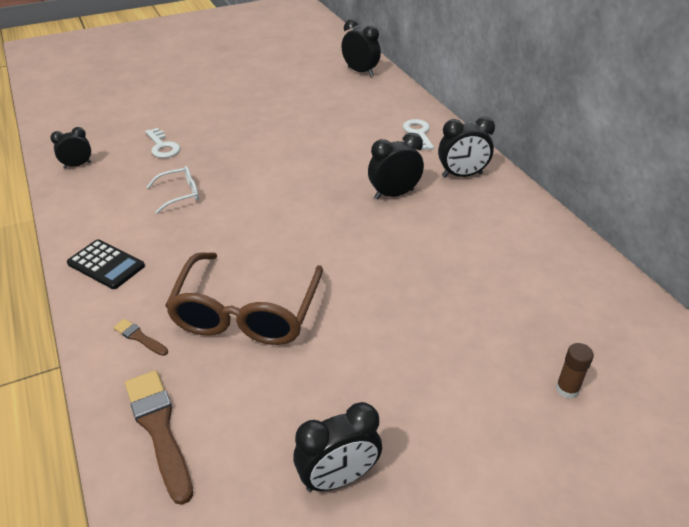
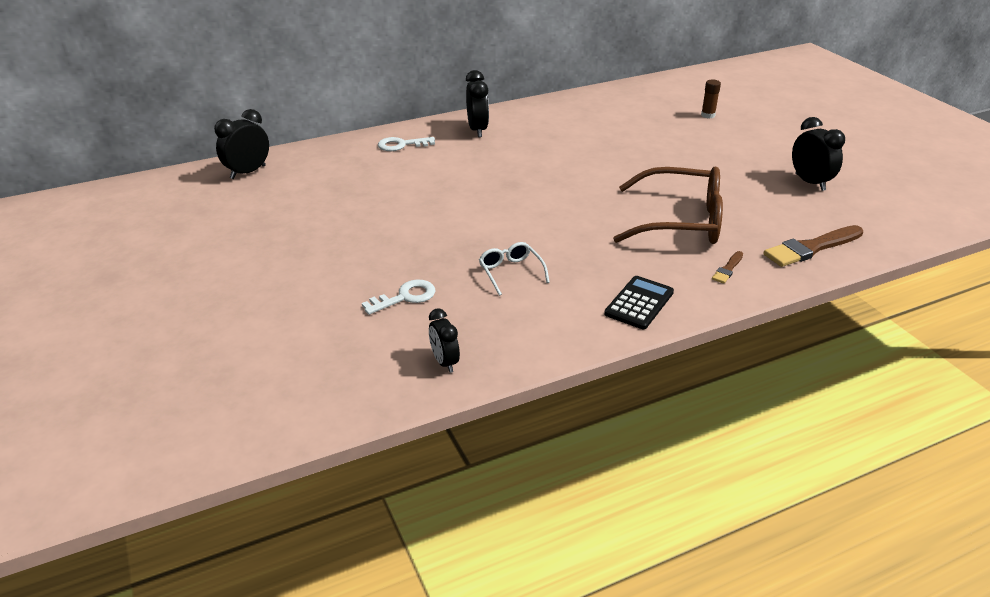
camera: 90 degrees left, 5 degrees down
(394, 194) = (507, 159): black clock -> none

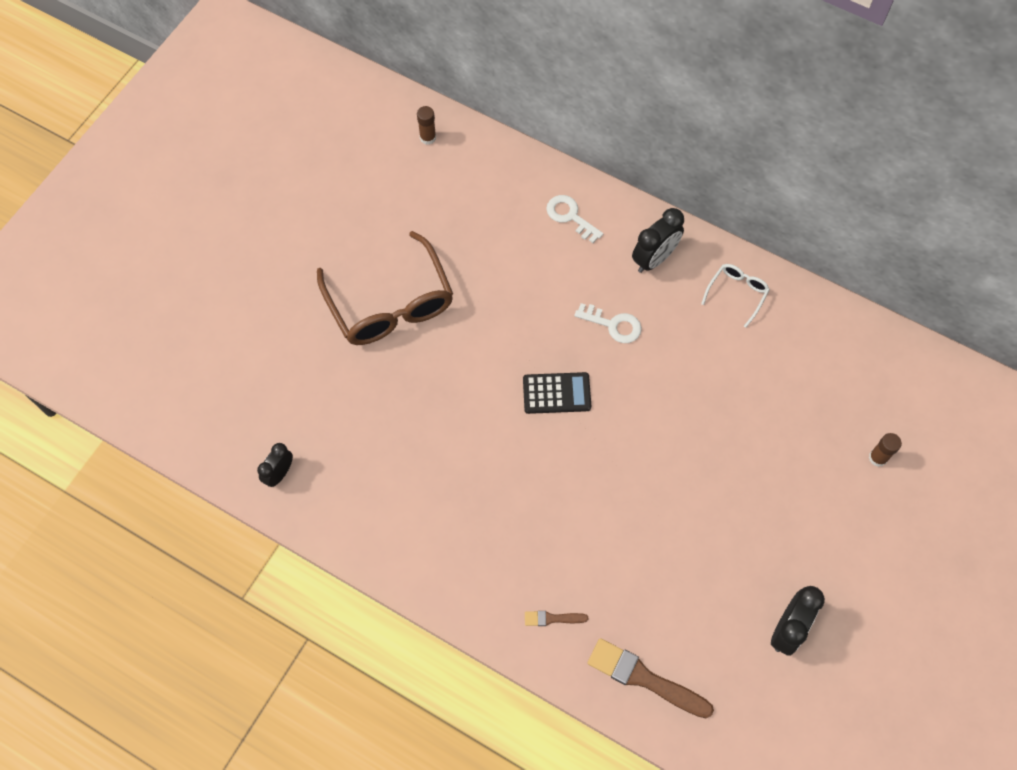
camera: 55 degrees right, 30 degrees up
(248, 172) = (428, 138): black clock -> brown glue stick
(405, 297) = (337, 393): white key -> white key (613, 325)
(511, 272) = (424, 447): white glasses -> white glasses (737, 293)
(639, 303) = (448, 570): black calculator -> black calculator (556, 393)
(680, 221) = (610, 540): brown glasses -> brown glasses (390, 304)

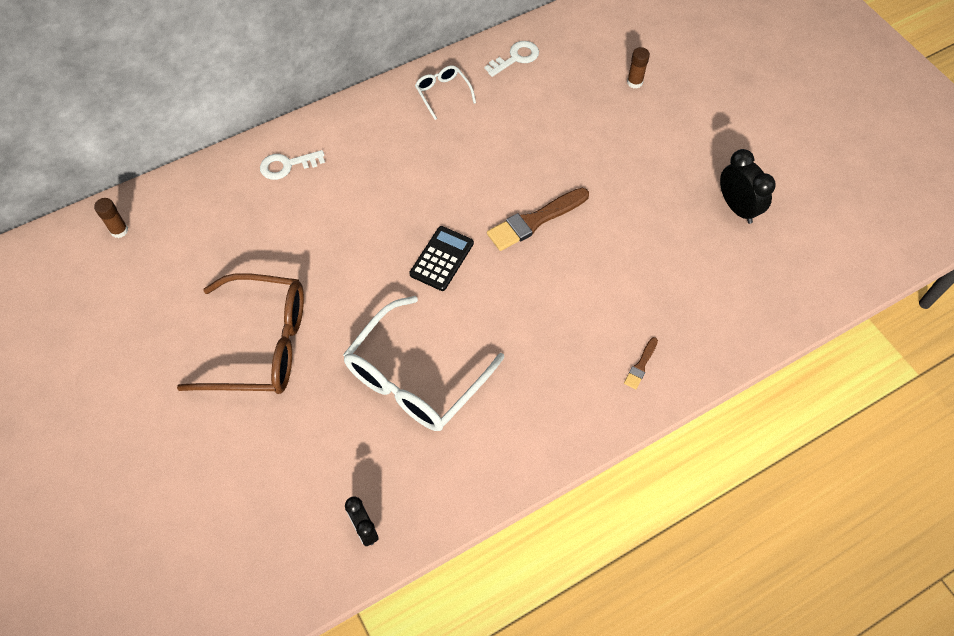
camera: 60 degrees left, 5 degrees down
(429, 437) = (415, 378): none -> white glasses
(613, 325) = (409, 187): white key -> white key (516, 58)
(644, 678) = (727, 324): brown brush -> brown brush (535, 221)
(654, 259) = (372, 129): black clock -> none

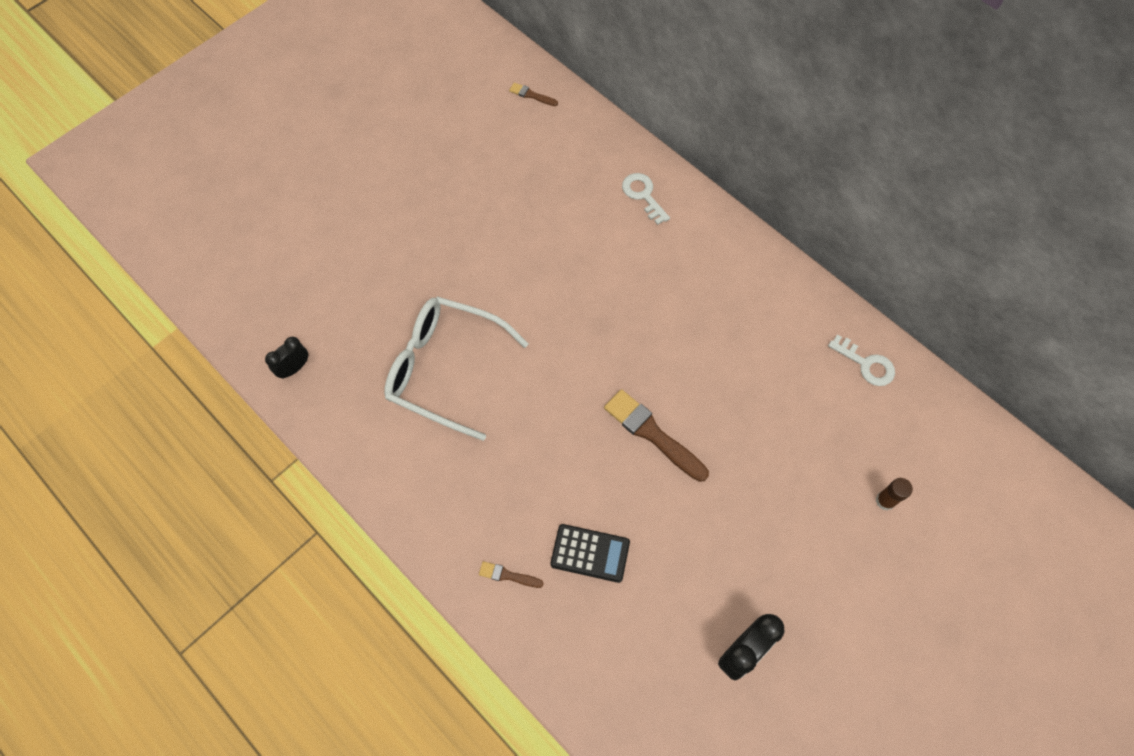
camera: 75 degrees right, 5 degrees up
(119, 230) = (531, 95): brown glue stick -> brown brush
(261, 344) = (448, 237): brown glasses -> none
(441, 259) = (579, 357): black calculator -> black calculator (590, 553)
(443, 93) = (785, 304): white glasses -> none

